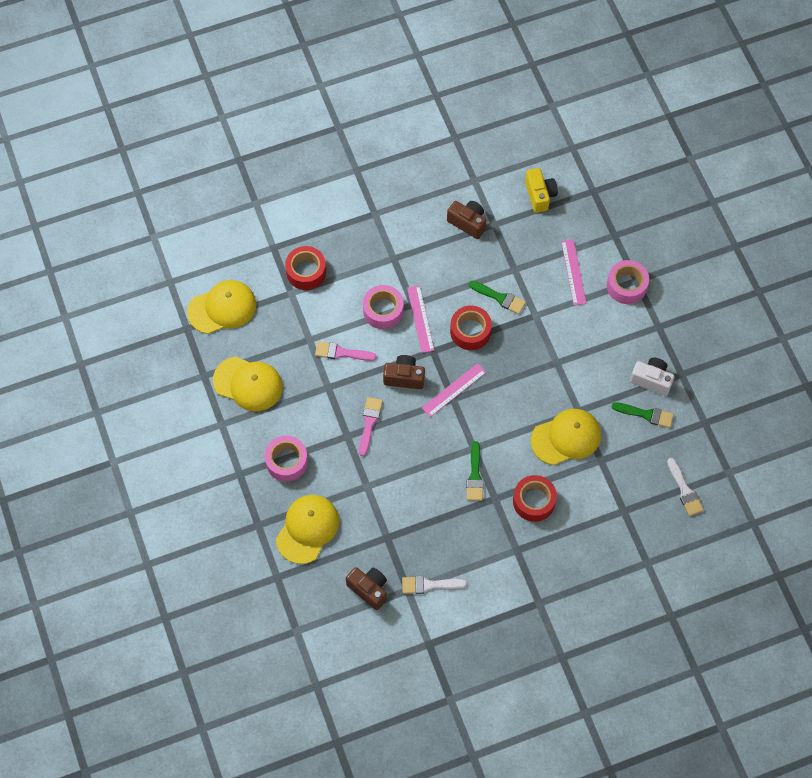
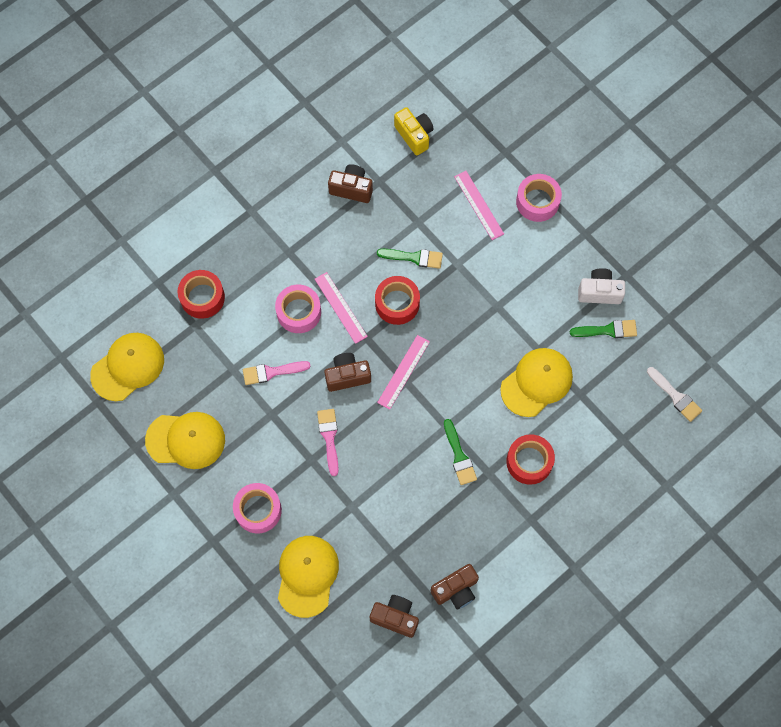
camera: 20 degrees left, 5 degrees up
(429, 585) = (456, 590): white brush -> brown camera

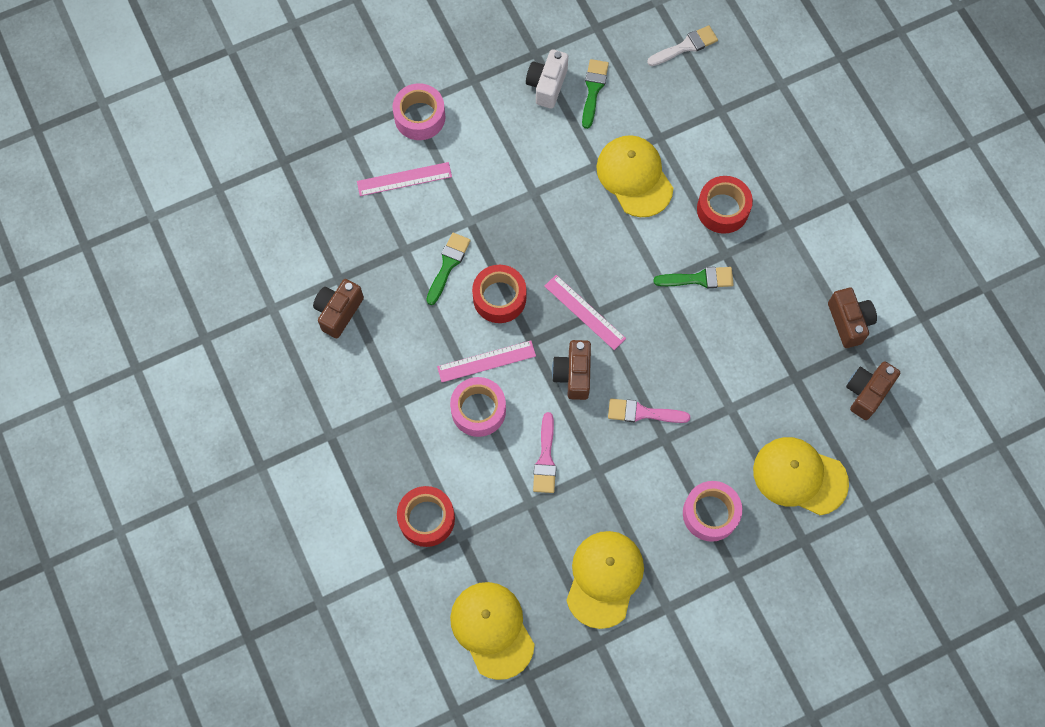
camera: 75 degrees left, 0 degrees up
(414, 135) = (292, 225): yellow camera -> none

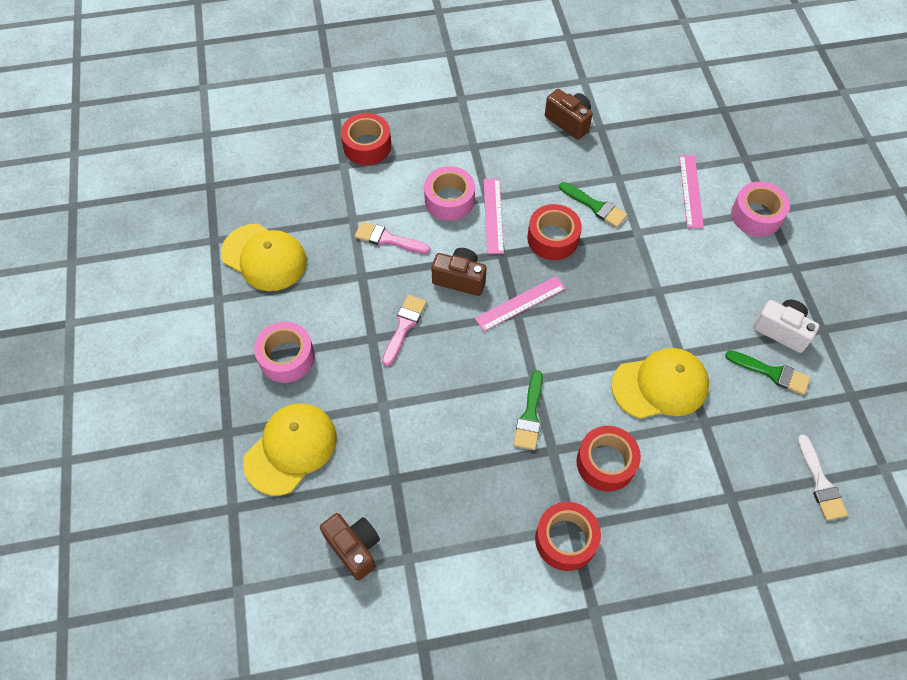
camera: 105 degrees right, 10 degrees down
(492, 629) = (258, 170): yellow cap -> none
(800, 228) = (565, 539): none -> red tape
(849, 322) = (440, 556): brown camera -> none

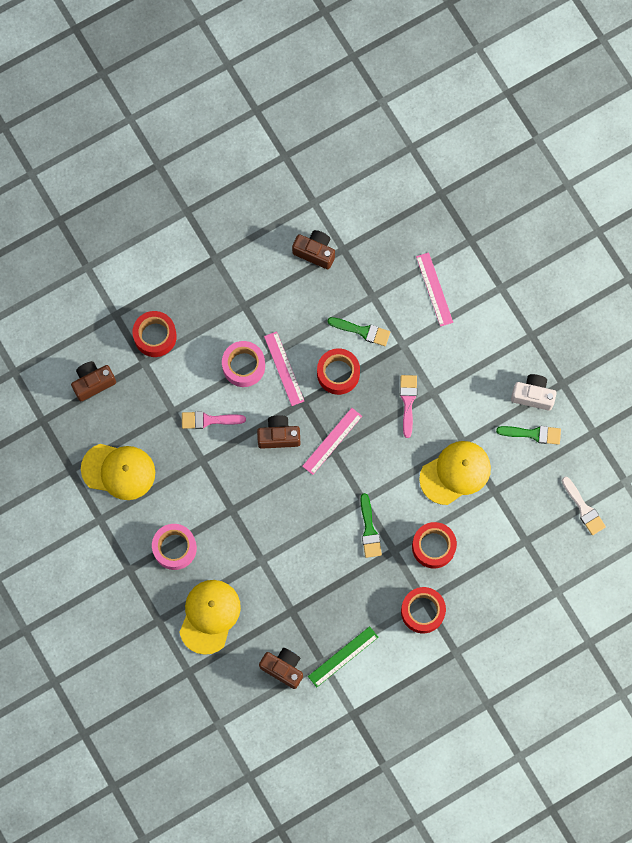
camera: 20 degrees left, 15 degrees up
(281, 167) = (93, 383): none -> brown camera
(404, 326) = (251, 491): pink brush -> pink brush (408, 401)
(438, 561) = (343, 656): none -> green ruler
(756, 215) = (492, 295): pink tape -> none

